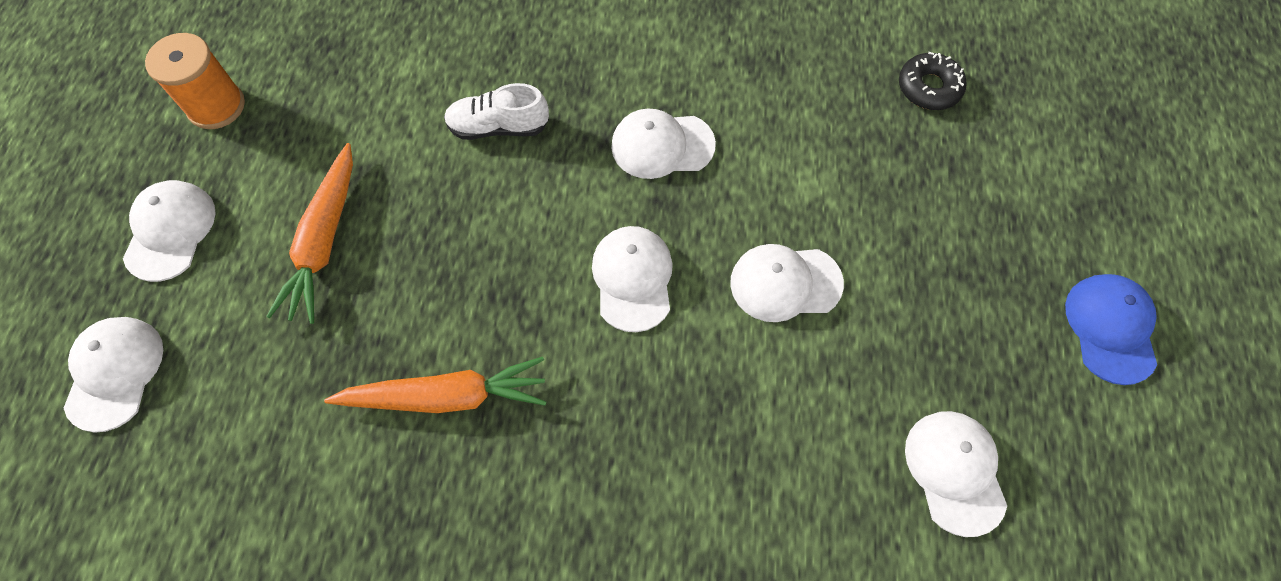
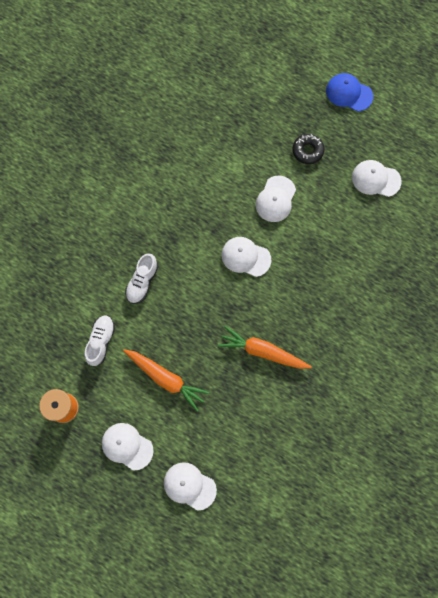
camera: 65 degrees left, 10 degrees up
(359, 111) = (101, 341): none -> white shoe
(445, 396) = (263, 351): orange carrot -> orange carrot turned 90 degrees counterclockwise
(662, 145) = (187, 216): white cap -> none
(929, 87) = (213, 94): black donut -> black donut (307, 151)

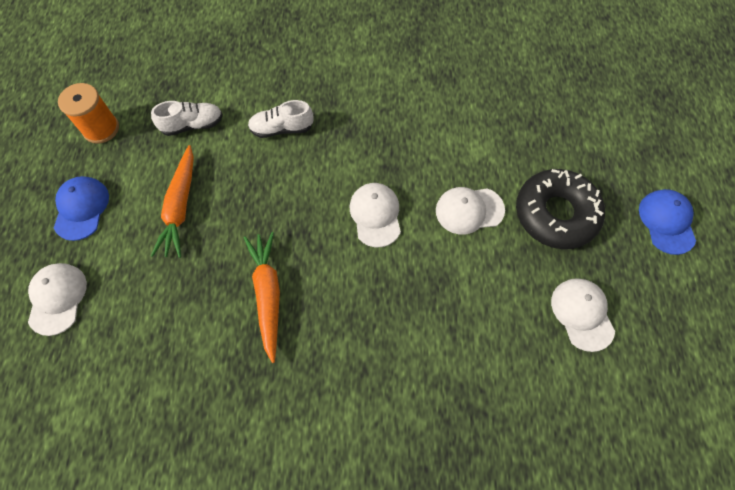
camera: 60 degrees right, 10 degrees down
(127, 446) = (81, 208): white cap -> blue cap
(307, 151) = (555, 214): black donut -> black donut, size x1.88

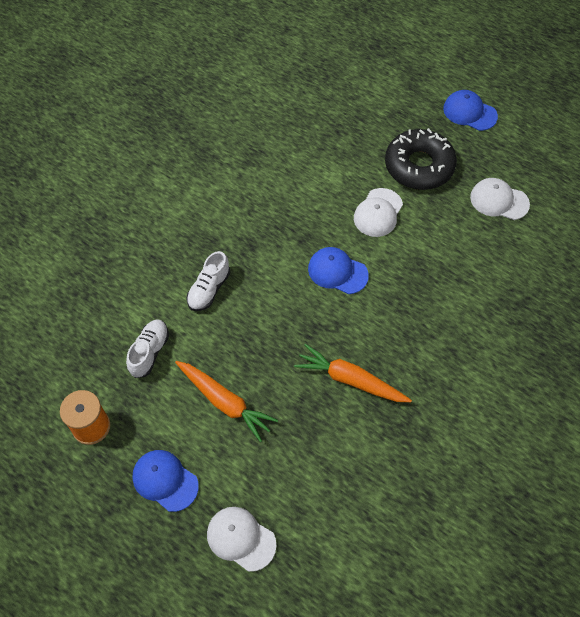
camera: 55 degrees left, 5 degrees down
(375, 215) = (337, 272): white cap -> blue cap

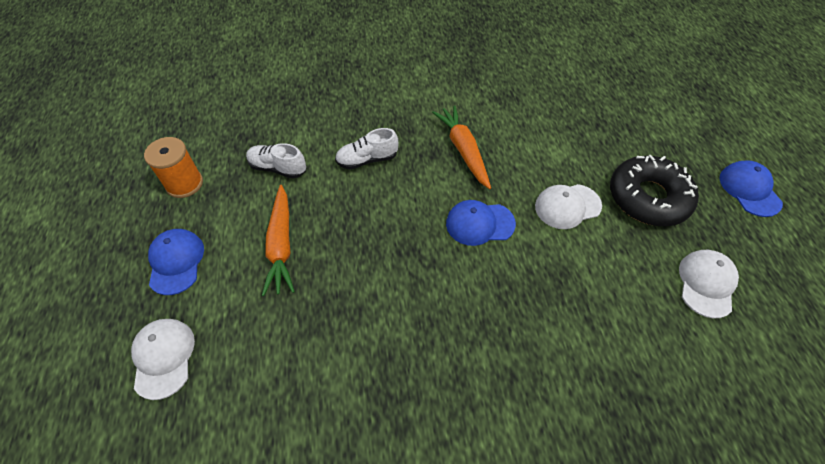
camera: 45 degrees right, 5 degrees down
(149, 352) = (278, 168): white shoe -> white shoe turned 135 degrees counterclockwise
(337, 272) = (479, 223): blue cap -> blue cap turned 75 degrees counterclockwise
(351, 380) = (392, 317): orange carrot -> orange carrot (463, 151)
(499, 200) = (706, 284): white cap -> white cap turned 45 degrees clockwise

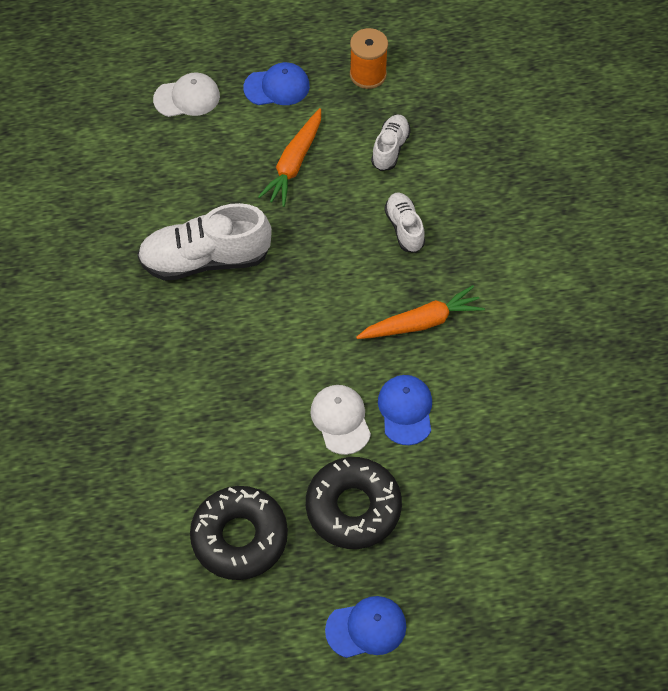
camera: 90 degrees right, 5 degrees up
(281, 244) = (294, 163): orange carrot -> orange carrot turned 60 degrees counterclockwise
(397, 326) = (205, 259): none -> white shoe
(479, 223) = (317, 332): blue cap -> blue cap (405, 410)
(706, 284) = (239, 537): white cap -> black donut

